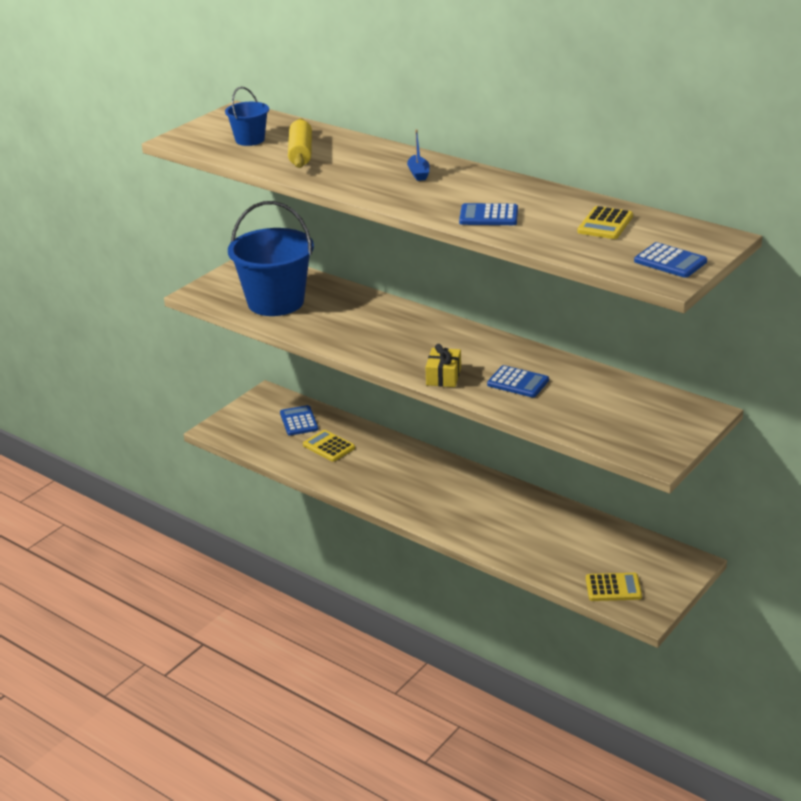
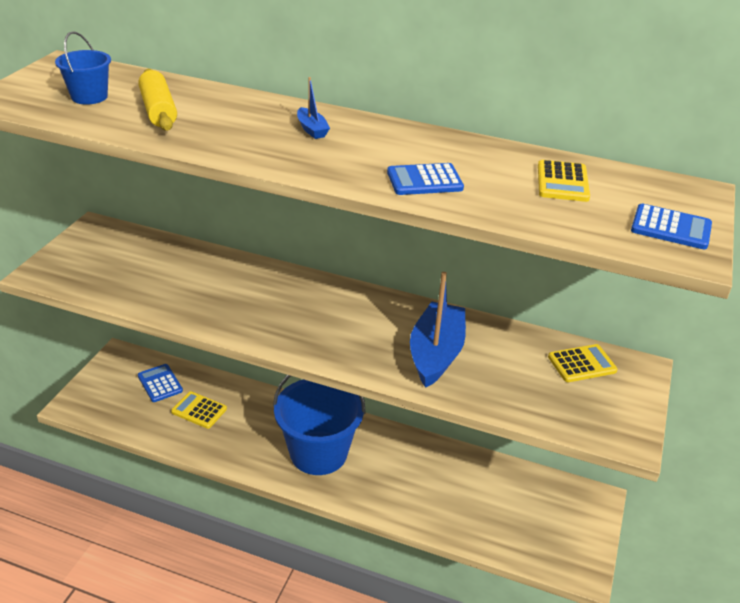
camera: 20 degrees left, 5 degrees up
(276, 302) = (133, 276): blue bucket -> blue bucket (318, 453)
(443, 376) = (353, 355): yellow gift -> none
(518, 382) = (436, 354): blue calculator -> blue boat
(613, 588) = (540, 545): yellow calculator -> yellow calculator (582, 364)

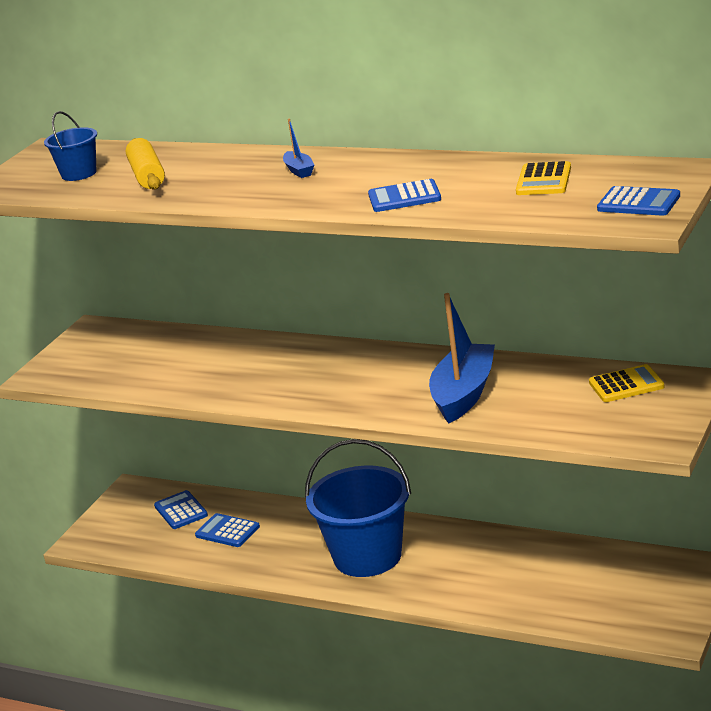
camera: 10 degrees right, 10 degrees down
(199, 410) = (227, 531): yellow calculator -> blue calculator

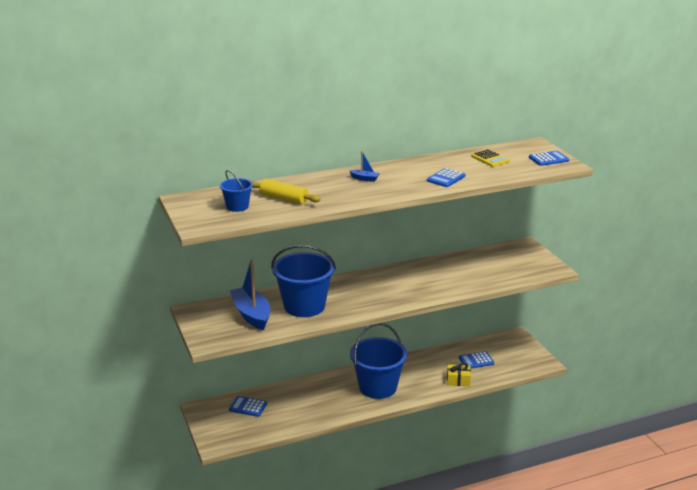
camera: 50 degrees left, 0 degrees up
(213, 368) = (304, 306): none -> blue bucket
(227, 531) = (290, 405): blue calculator -> blue calculator (476, 361)
(464, 394) = (446, 278): blue boat -> blue boat (251, 315)
(492, 598) = (458, 380): none -> yellow gift
(626, 385) = (504, 253): yellow calculator -> none

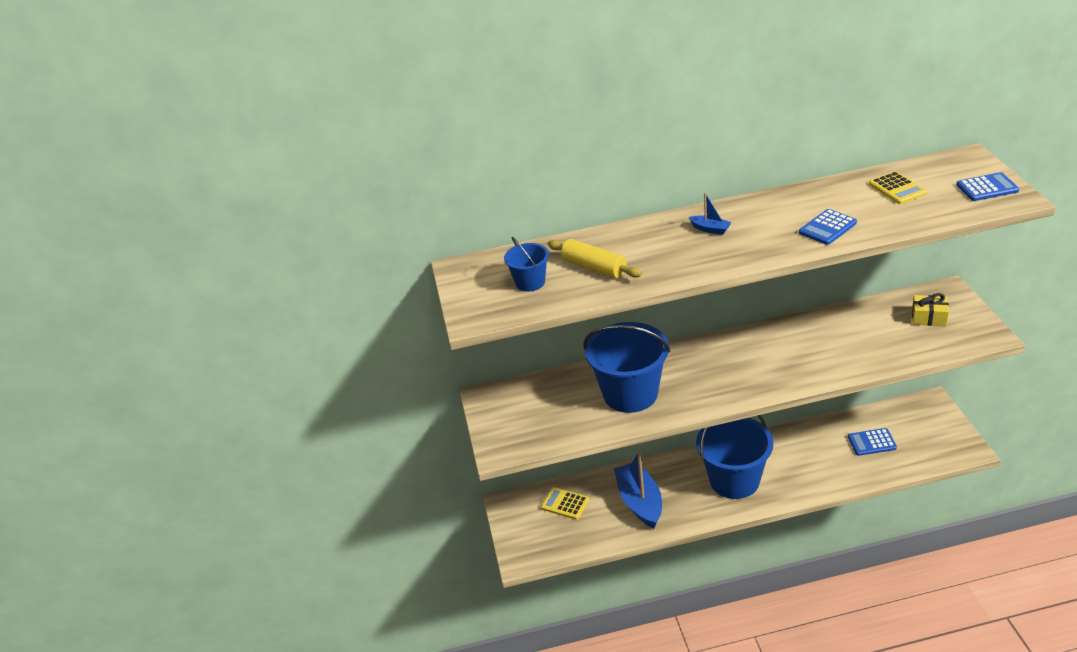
camera: 15 degrees right, 10 degrees up
(248, 407) = (565, 504): blue calculator -> yellow calculator
(251, 315) = (560, 406): blue boat -> blue boat (640, 502)
(458, 380) = (844, 474): yellow gift -> yellow gift (929, 318)

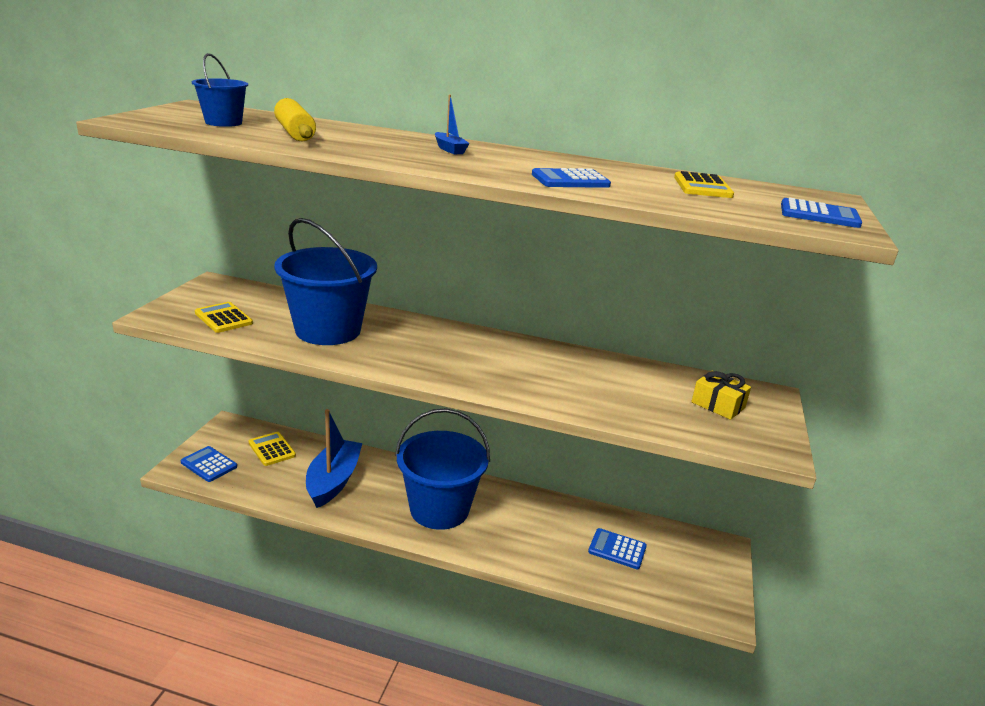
camera: 20 degrees right, 10 degrees down
(537, 542) = (209, 464): none -> blue calculator
(547, 425) = (223, 318): none -> yellow calculator

